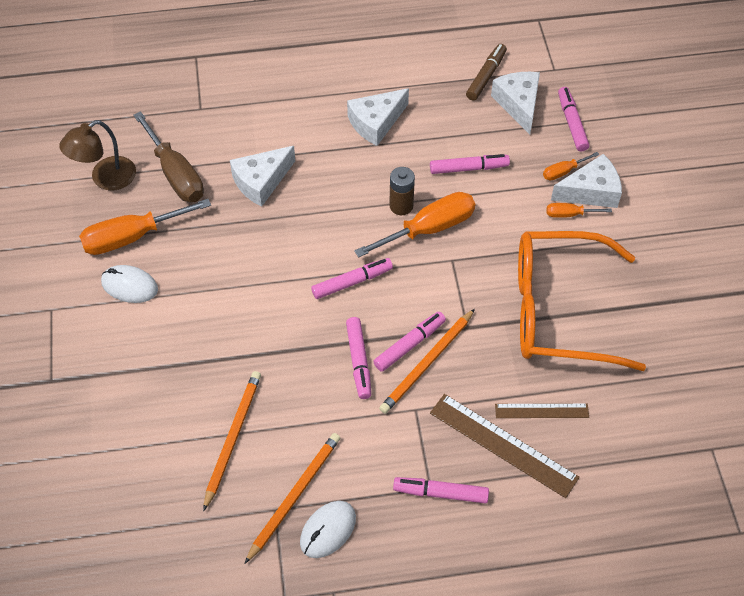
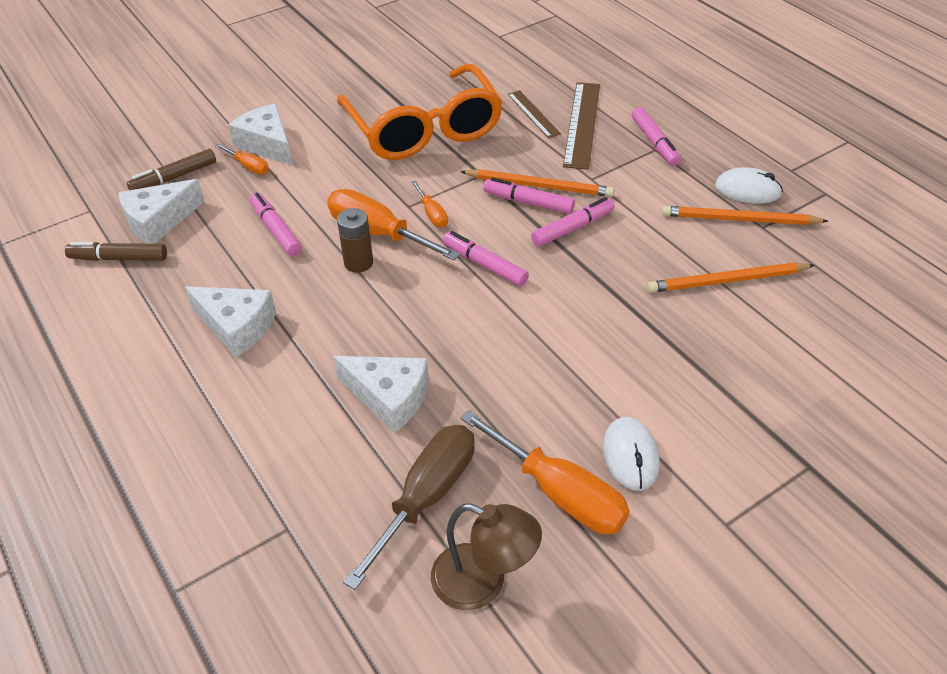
camera: 115 degrees left, 10 degrees down
(569, 214) = (304, 150): orange screwdriver -> orange screwdriver (432, 214)
(572, 123) = (174, 178): pink marker -> brown marker

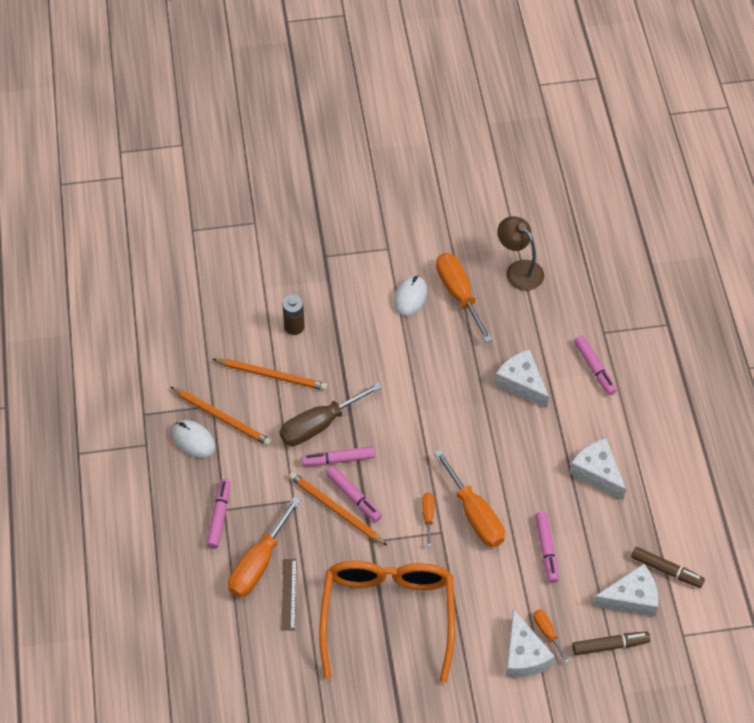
camera: 155 degrees left, 10 degrees up
(358, 263) = (499, 492): brown battery -> brown battery (294, 326)
(426, 497) = (527, 319): brown screwdriver -> brown screwdriver (319, 425)
(484, 264) = (416, 454): pink marker -> pink marker (594, 368)
(582, 124) = (258, 563): brown ruler -> orange screwdriver

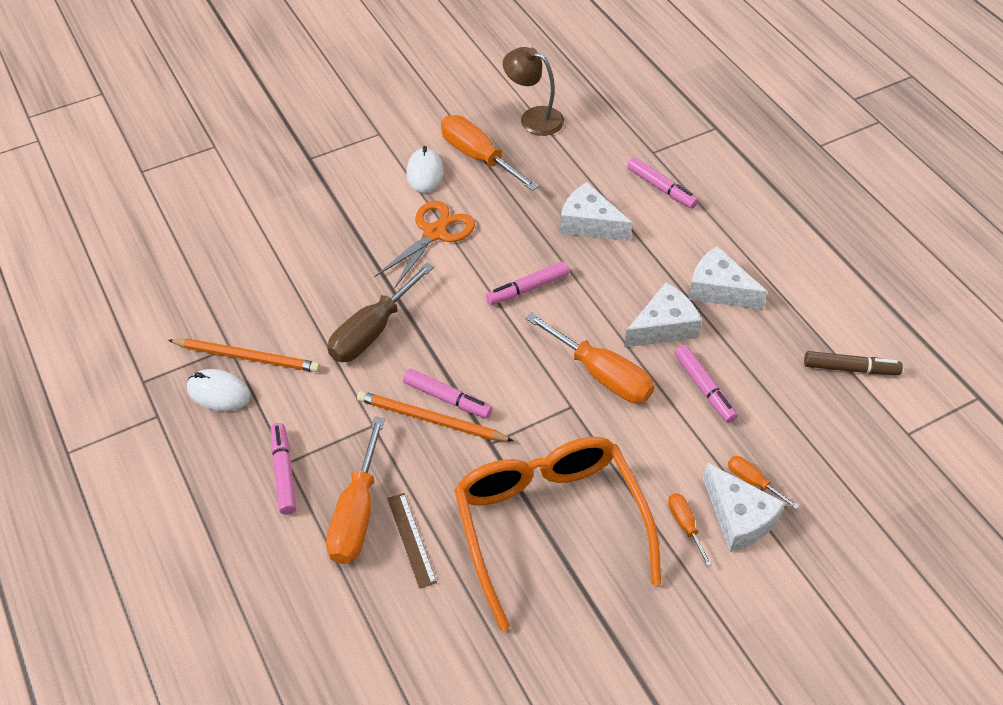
camera: 20 degrees left, 5 degrees down
(272, 375) = (293, 294): orange pencil -> none
(294, 326) = (301, 236): brown battery -> none
(338, 459) = (411, 362): pink marker -> pink marker (527, 288)
(397, 355) = (435, 233): none -> orange scissors
(428, 516) = (547, 393): orange screwdriver -> orange screwdriver (685, 525)
(610, 645) = (833, 472): brown marker -> none
(631, 598) = (828, 411): white cheese -> white cheese (663, 327)

